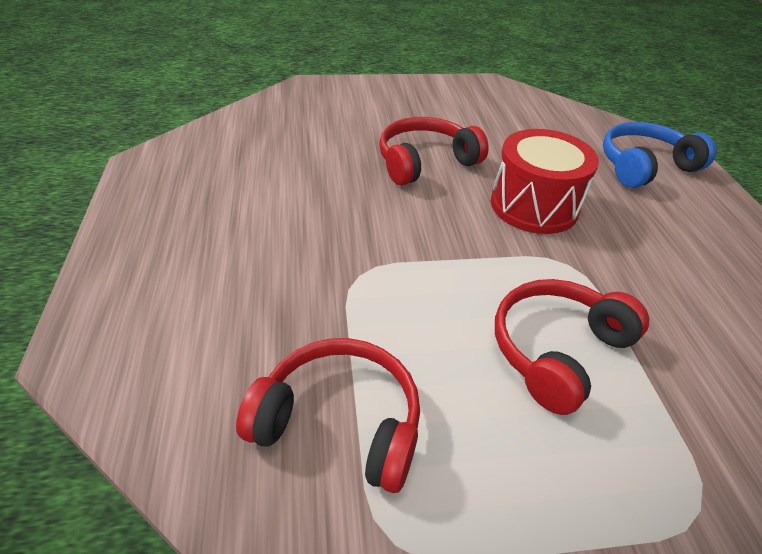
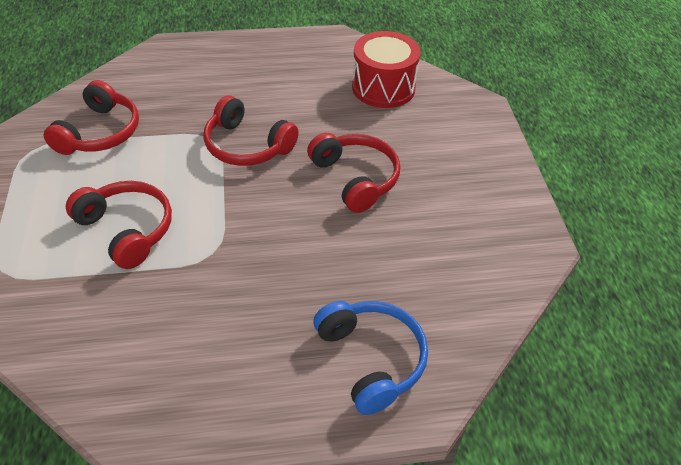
camera: 90 degrees right, 5 degrees up
(373, 240) = (247, 146): none -> red headphones
(534, 206) = (292, 245): red drum -> red drum (383, 87)

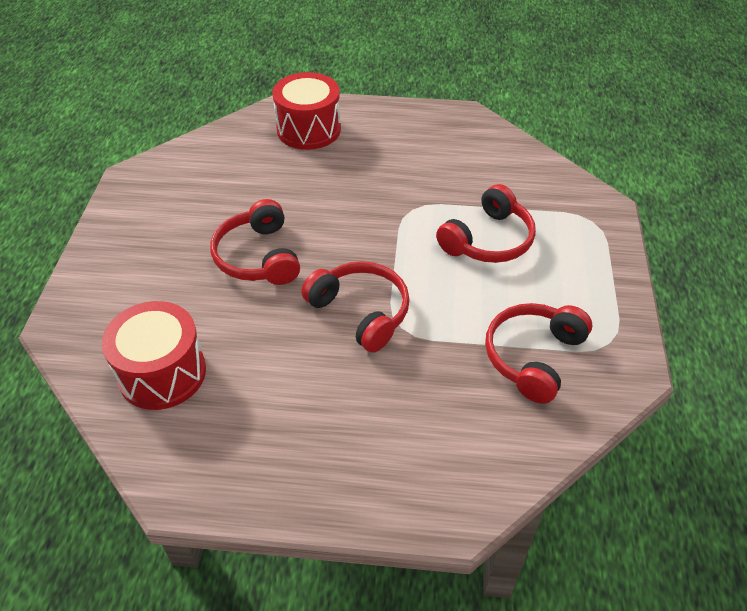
camera: 165 degrees left, 0 degrees up
(127, 230) = (488, 240): red headphones -> red headphones turned 105 degrees counterclockwise
(371, 359) = (308, 129): blue headphones -> red drum

